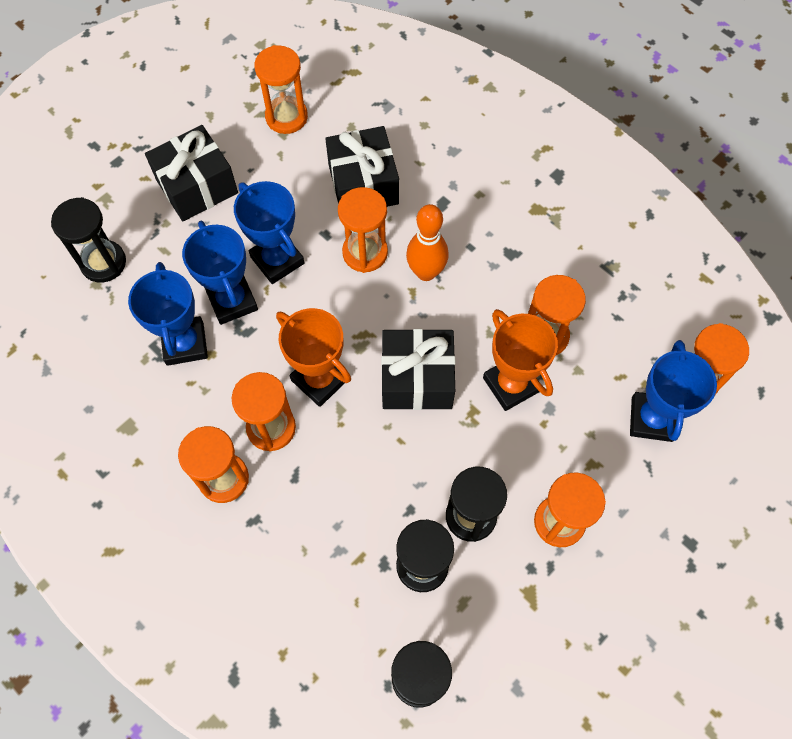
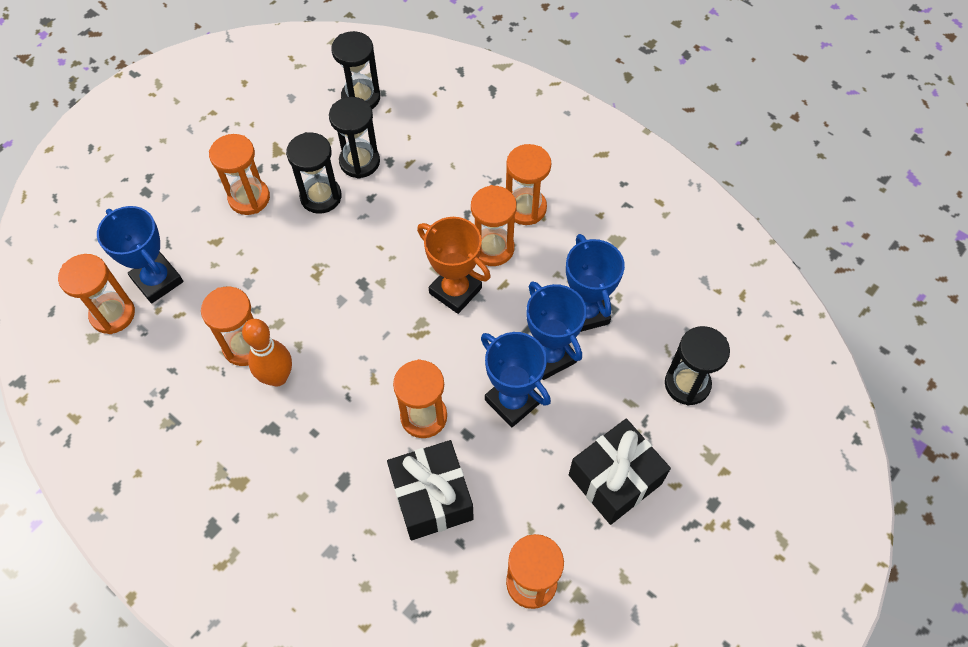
camera: 175 degrees right, 5 degrees down
(417, 379) = (367, 298): black gift -> none
(426, 272) = (360, 400): orange bowling pin -> orange bowling pin (277, 377)
(511, 384) = (281, 300): orange trophy -> none
(651, 419) = (157, 280): blue trophy -> blue trophy turned 45 degrees counterclockwise

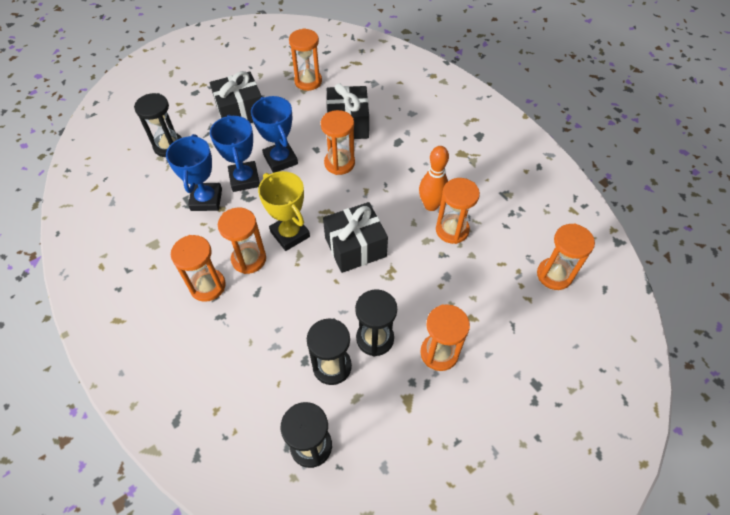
camera: 165 degrees left, 5 degrees down
(157, 280) = (520, 294): blue trophy -> none
(367, 293) = (355, 247): none -> black gift
(455, 291) = (290, 234): orange trophy -> yellow trophy

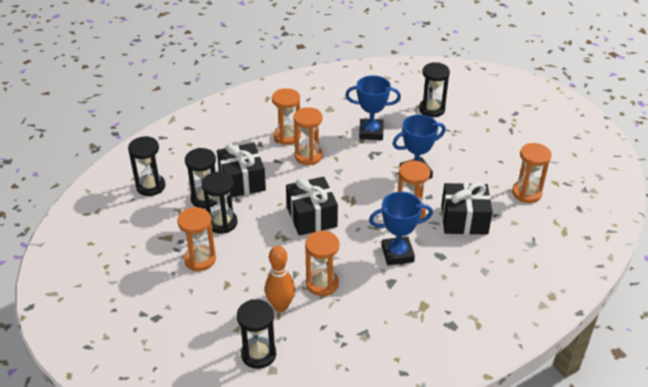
camera: 95 degrees right, 15 degrees down
(241, 112) = (477, 148): black gift -> black gift (242, 181)
(244, 179) = (392, 152): blue trophy -> blue trophy (397, 254)
(290, 234) = (330, 178): yellow trophy -> none
(431, 205) = (354, 272): orange bowling pin -> orange bowling pin (280, 306)
(554, 275) = (258, 354): orange hourglass -> black hourglass

